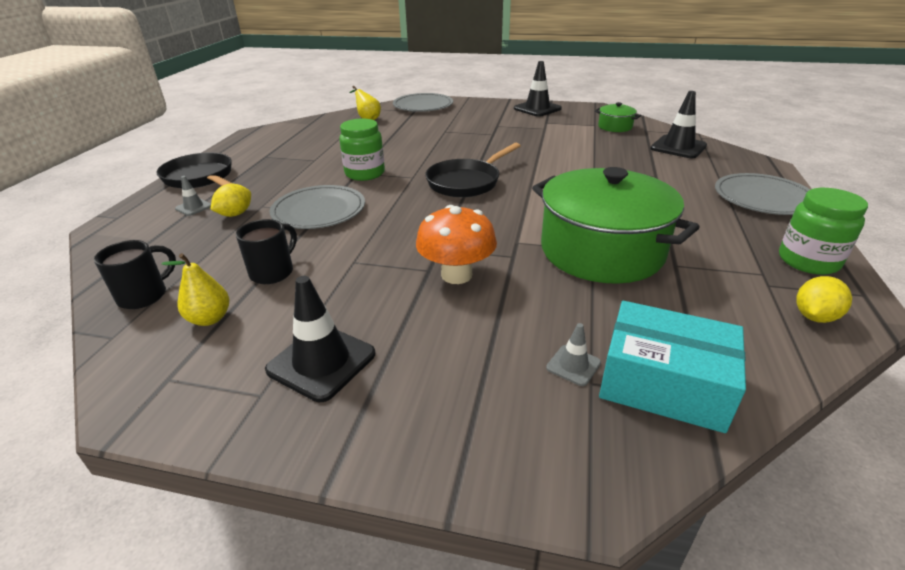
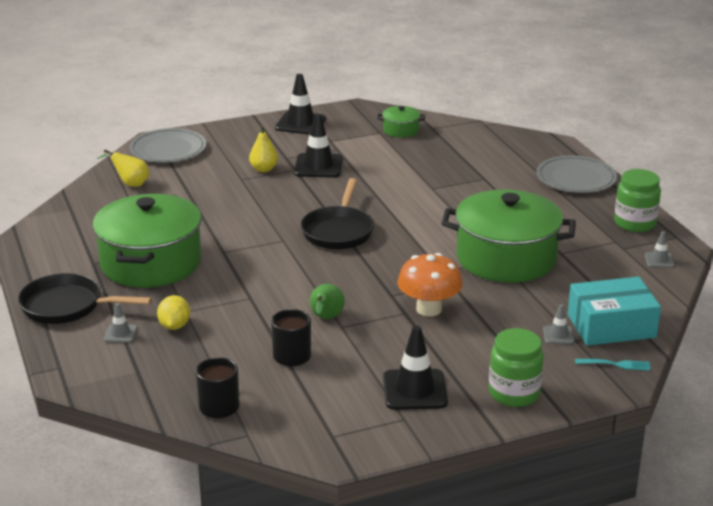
camera: 35 degrees left, 5 degrees down
(210, 319) = (299, 399): yellow pear -> yellow pear (264, 169)
(298, 166) = (151, 263): none -> green pot
(319, 211) = (247, 298): grey plate -> none
(351, 249) = (326, 318): none -> green pear
(365, 173) = (232, 250): green jar -> green jar (514, 393)
(617, 450) = (615, 364): none -> turquoise fork
(678, 147) = (476, 142): black traffic cone -> black traffic cone (318, 166)
(814, 316) = (659, 260): yellow lemon -> grey traffic cone

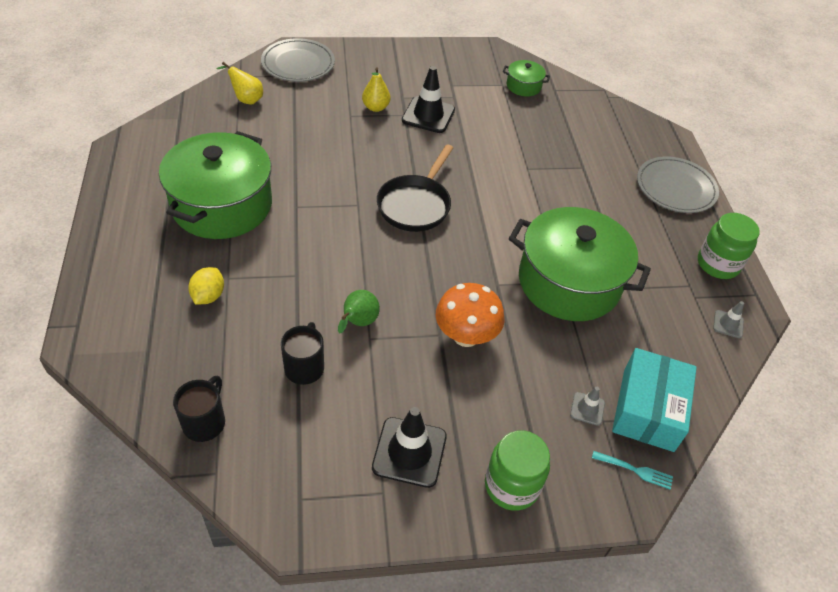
camera: 10 degrees right, 20 degrees up
(67, 306) = (121, 243): black pan -> none
(120, 334) = (153, 294): grey traffic cone -> none
(300, 123) = (432, 57): black traffic cone -> none
(611, 326) = (648, 409): turquoise box -> turquoise box turned 75 degrees counterclockwise

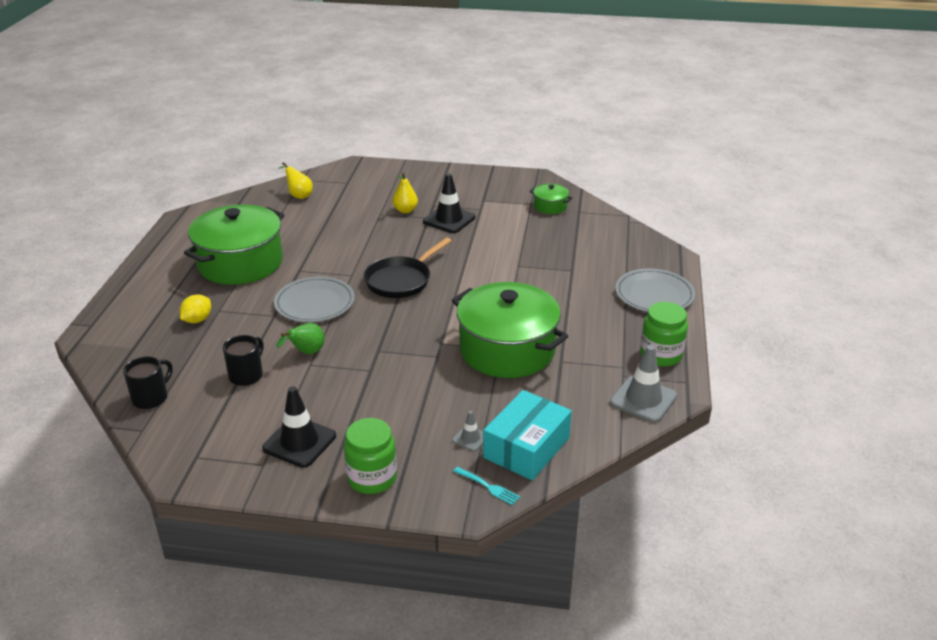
camera: 20 degrees right, 15 degrees down
(298, 63) = (356, 174): grey plate -> grey plate (315, 303)
(466, 336) = (392, 374): orange mushroom -> none
(728, 324) = (643, 399): grey traffic cone -> grey traffic cone, size x1.96

